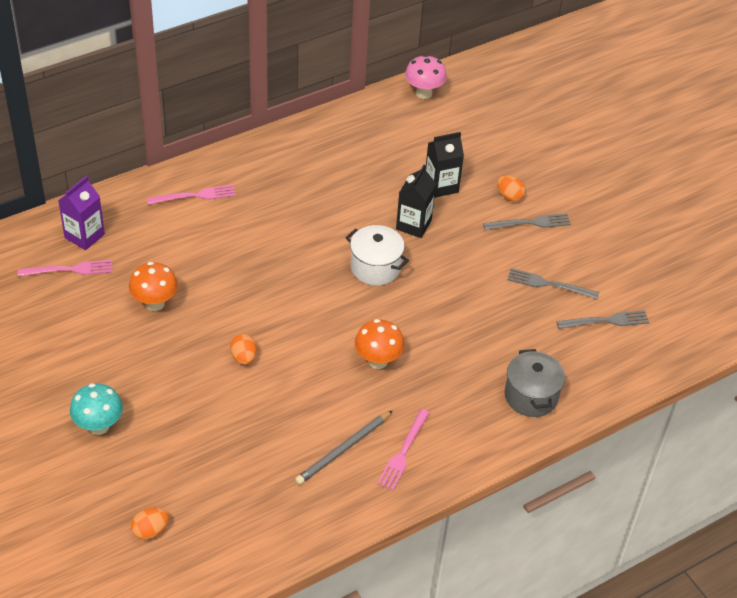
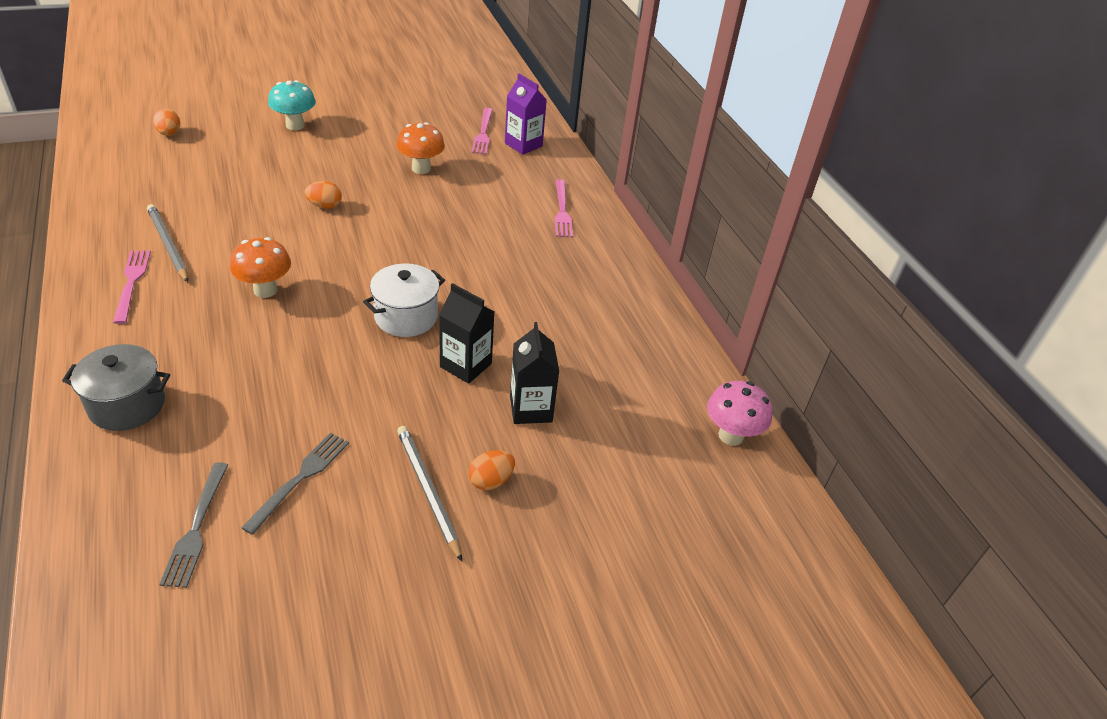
camera: 100 degrees right, 5 degrees down
(403, 452) = (132, 282): pink fork -> pink fork turned 45 degrees clockwise
(530, 223) = (428, 491): grey fork -> grey pencil

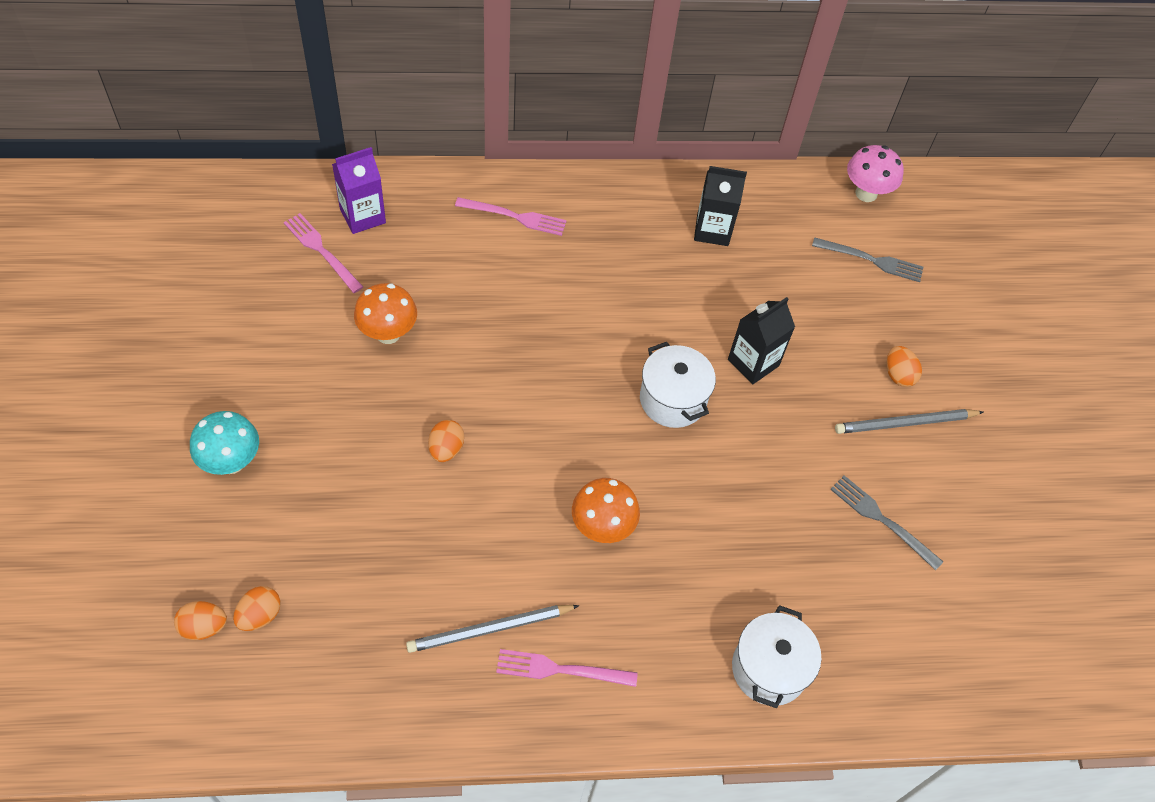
camera: 75 degrees left, 15 degrees up
(127, 405) = (769, 669): grey pot -> white pot
(178, 151) = (260, 615): none -> orange egg
(196, 528) = (931, 607): grey fork -> grey fork (872, 260)
(483, 133) = (321, 250): pink fork -> pink fork turned 150 degrees counterclockwise
(531, 409) = (818, 325): black carton -> black carton (712, 230)

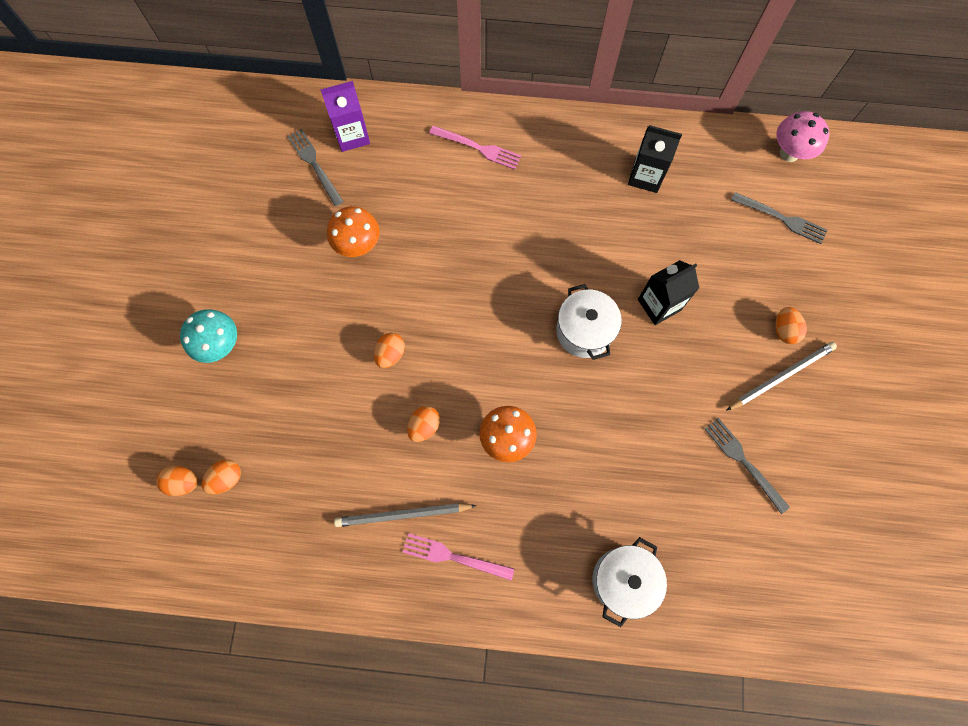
camera: 15 degrees right, 15 degrees up
(321, 250) = (314, 164): pink fork -> grey fork
(500, 525) = (424, 426): none -> orange egg
(905, 423) = (781, 376): grey pencil -> grey pencil turned 150 degrees clockwise

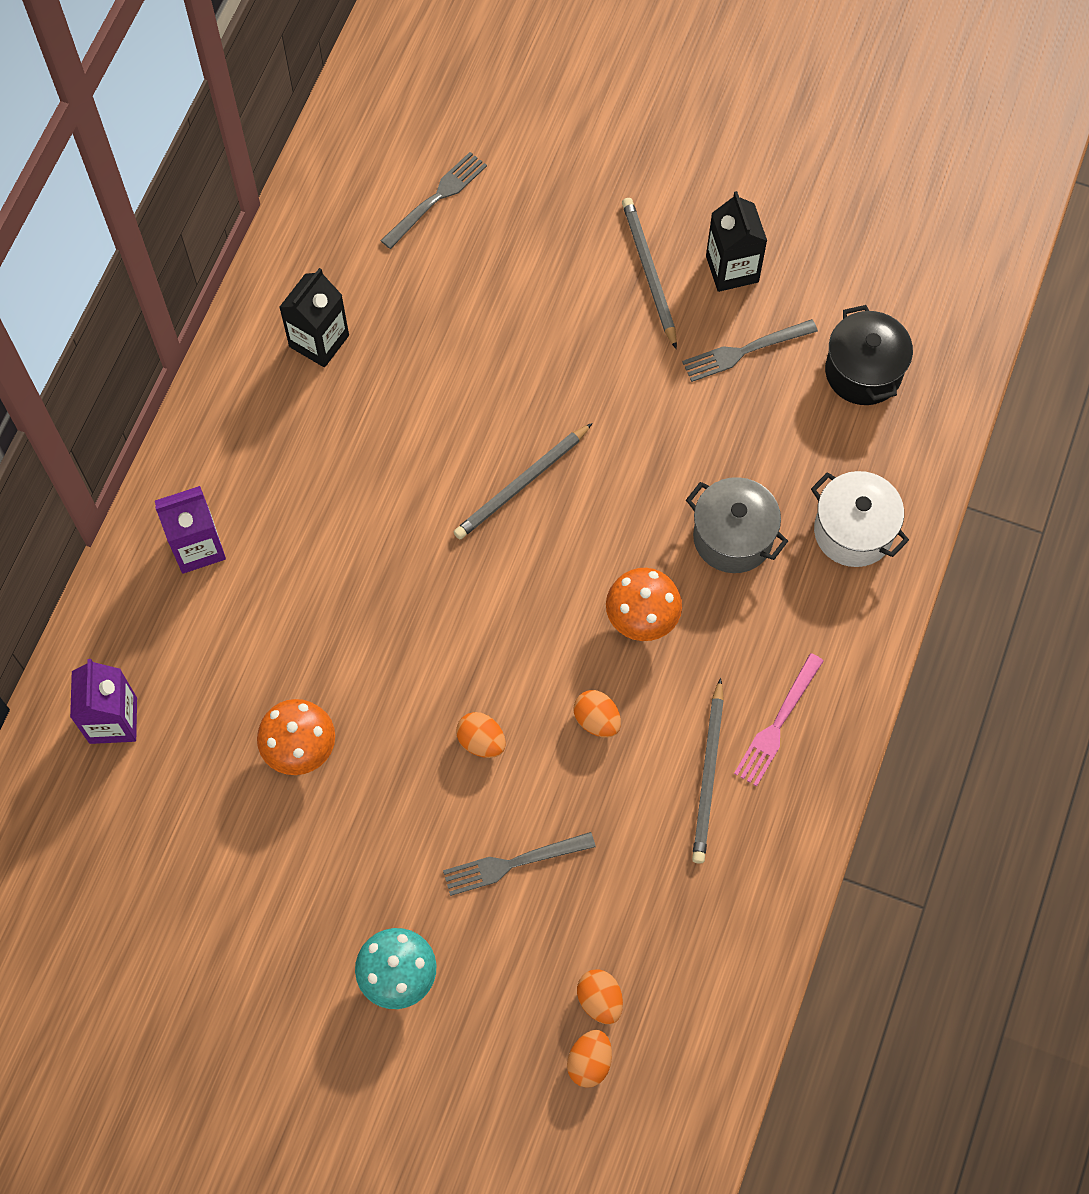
camera: 75 degrees left, 5 degrees down
(314, 164) = (144, 786): grey fork -> grey fork (513, 863)
(478, 148) = (197, 547): pink fork -> purple carton
(584, 331) = (521, 484): white pot -> grey pencil
(589, 489) = (733, 537): none -> grey pot
(659, 305) = (512, 382): black carton -> black carton (732, 269)
(760, 558) = (863, 372): none -> black pot
(784, 330) = (590, 248): orange egg -> none
(789, 153) = (344, 156): pink mushroom -> none

